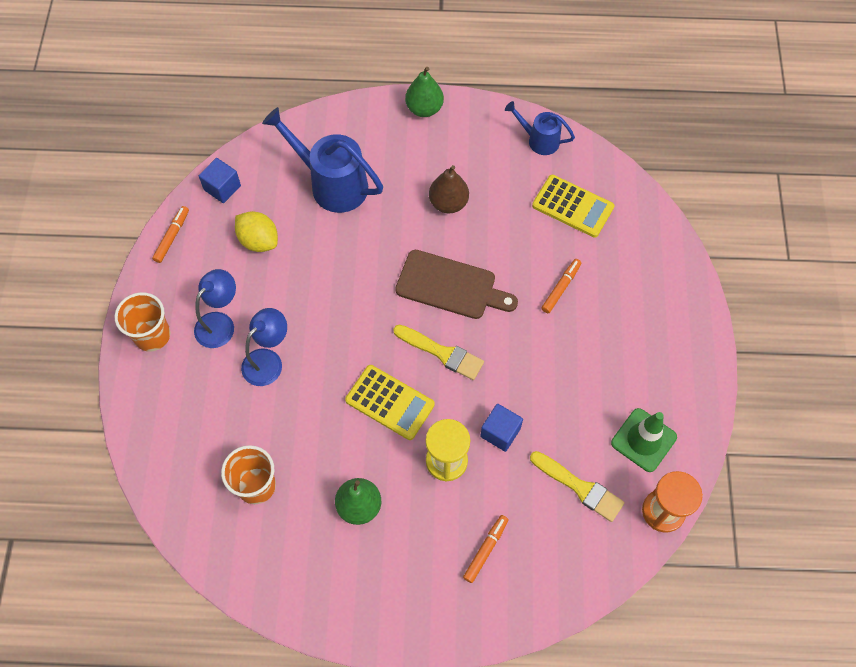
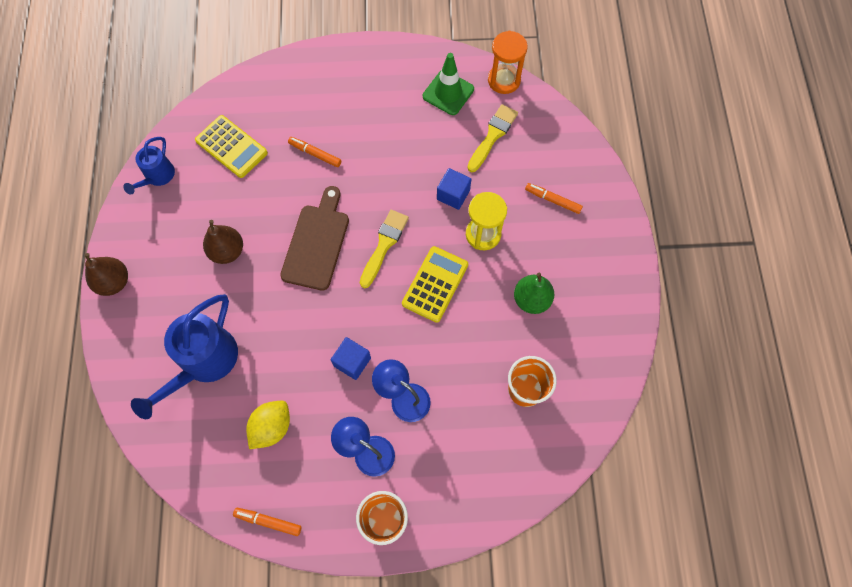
camera: 95 degrees left, 5 degrees up
(222, 188) = (207, 477): blue cube -> blue cube (352, 362)
(424, 109) = (114, 282): green pear -> brown pear
(572, 206) = (231, 147): yellow calculator -> yellow calculator turned 105 degrees clockwise

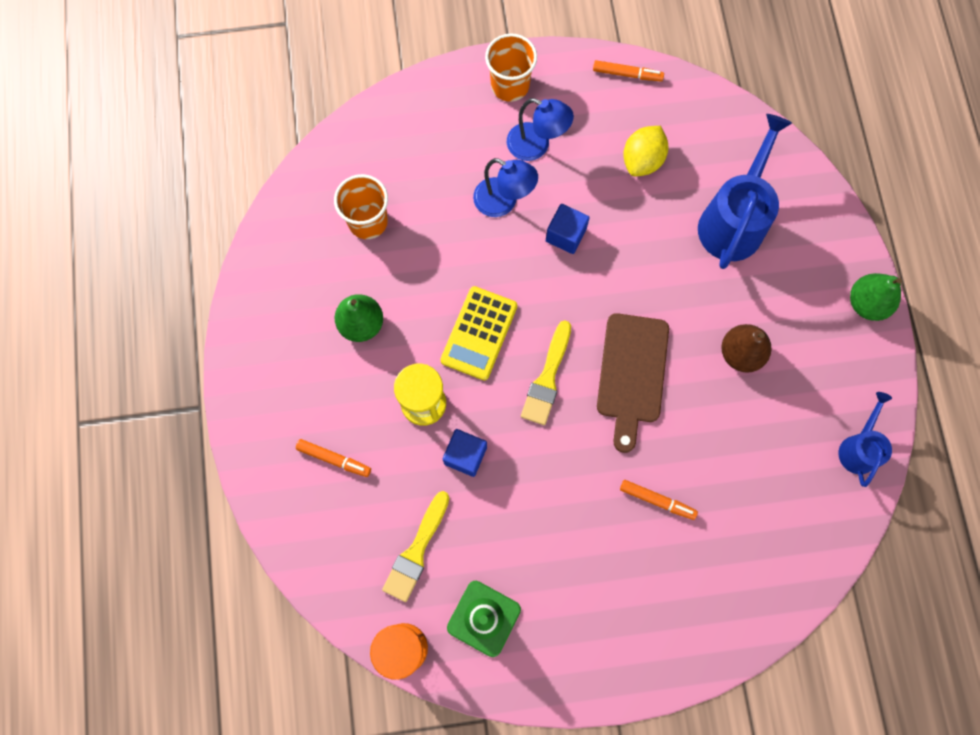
camera: 175 degrees right, 5 degrees up
(114, 282) = (866, 303): brown pear -> green pear
(231, 147) = (773, 501): yellow calculator -> none

